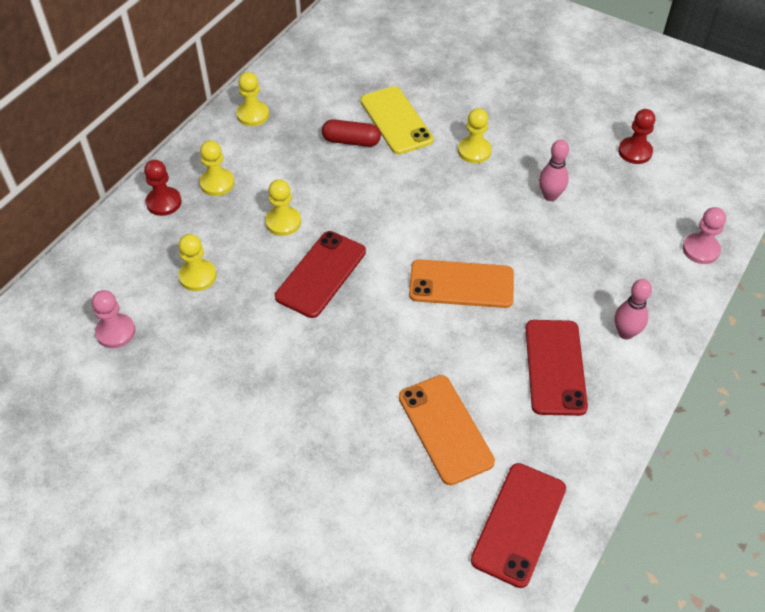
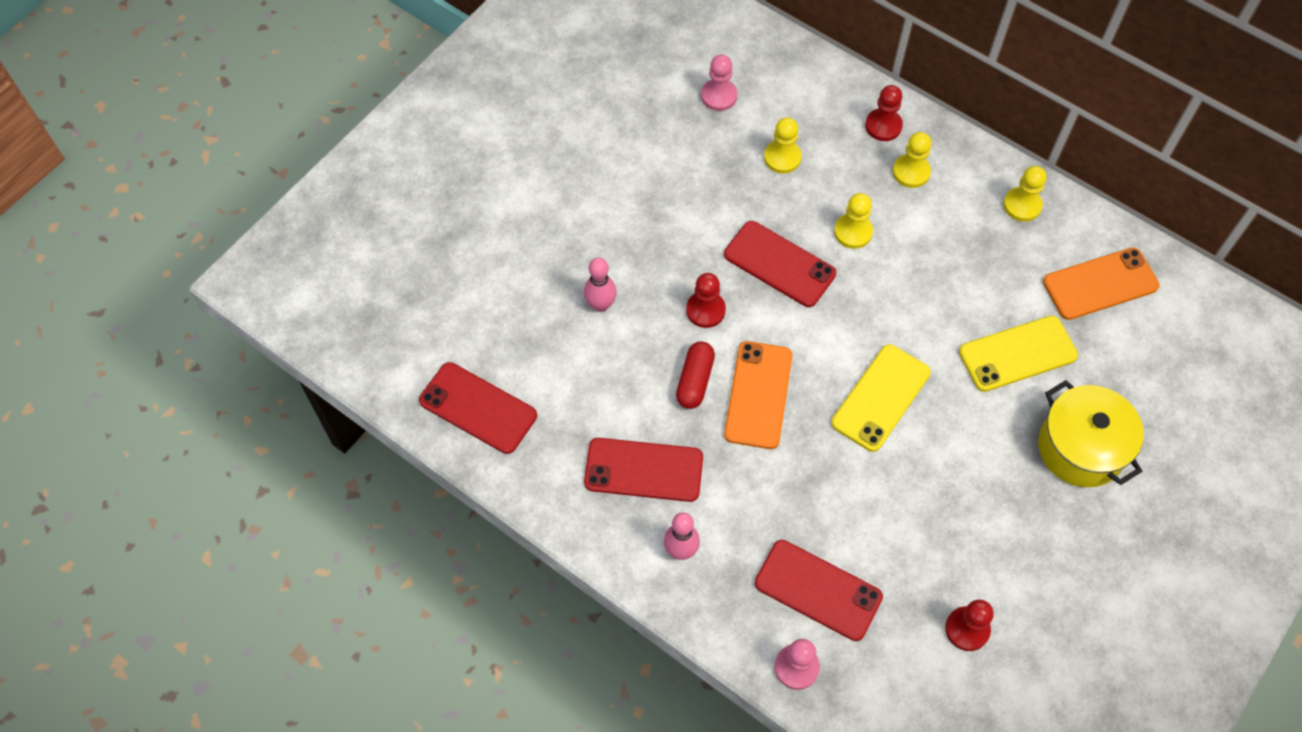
camera: 95 degrees right, 10 degrees up
(351, 141) = (980, 303): red capsule -> red capsule (695, 380)
(377, 329) = (705, 310): none -> red pawn
(445, 429) = (583, 359): orange phone -> orange phone (1100, 284)
(450, 201) = (881, 398): none -> yellow phone
(472, 89) = (1080, 448): none -> yellow pot
(474, 151) = (965, 435): yellow pawn -> none
(550, 196) = (889, 509): pink bowling pin -> pink bowling pin (601, 305)
(632, 238) = (818, 590): none -> red phone

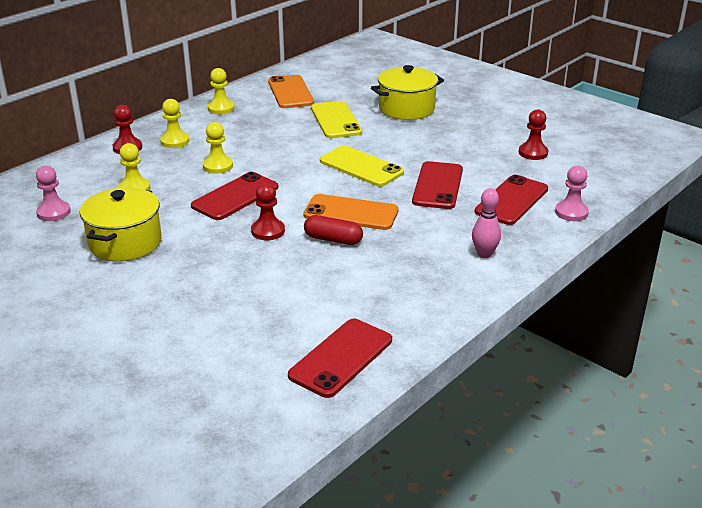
camera: 85 degrees left, 30 degrees down
(601, 305) = (246, 282): pink bowling pin -> none
(643, 470) = (413, 268): red phone -> red phone (438, 186)
(665, 177) = (125, 243): none -> yellow pot

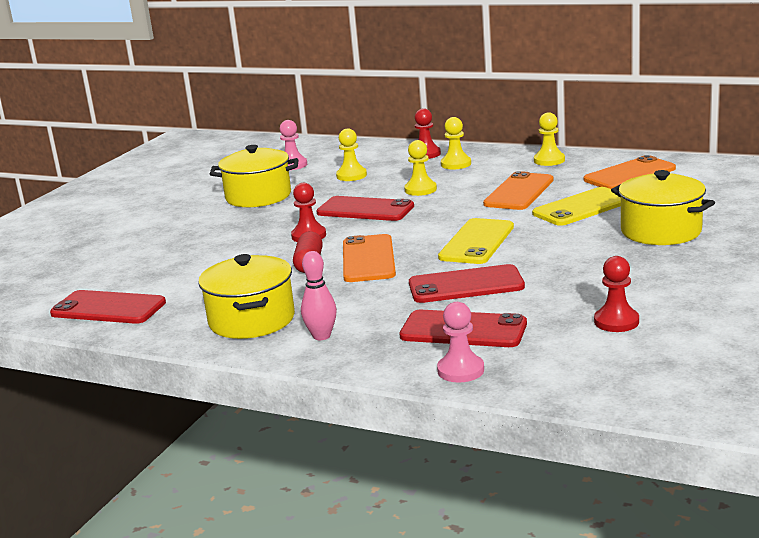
camera: 75 degrees right, 10 degrees down
(276, 133) = (519, 192): none -> orange phone
(431, 281) = (252, 320): none -> yellow pot

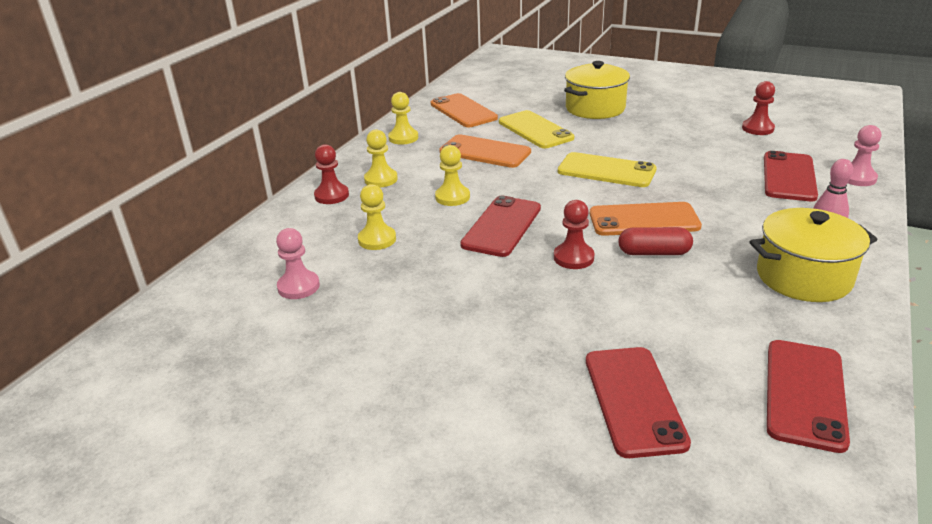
camera: 90 degrees left, 10 degrees up
(258, 196) = (418, 306): yellow pot -> none
(466, 285) = (702, 175): red phone -> red phone (634, 400)

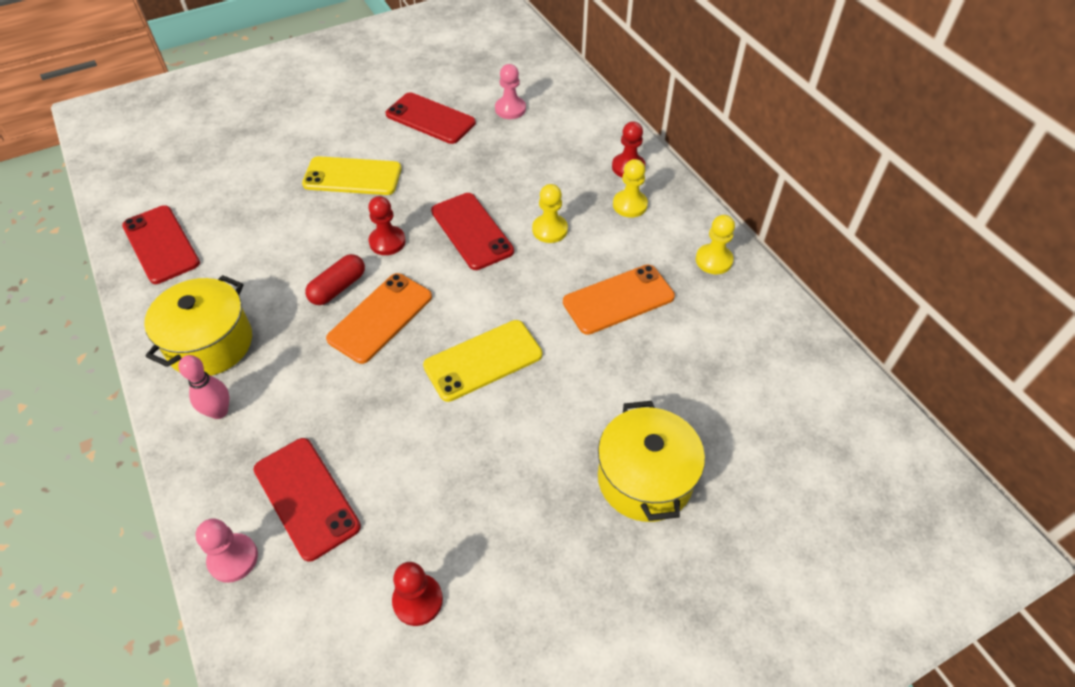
camera: 125 degrees right, 20 degrees up
(377, 239) = (529, 162): yellow pawn -> none
(463, 111) = (751, 346): orange phone -> none
(535, 130) = (634, 373): yellow phone -> yellow phone (352, 177)
(634, 400) = (251, 180): red phone -> red phone (430, 119)

